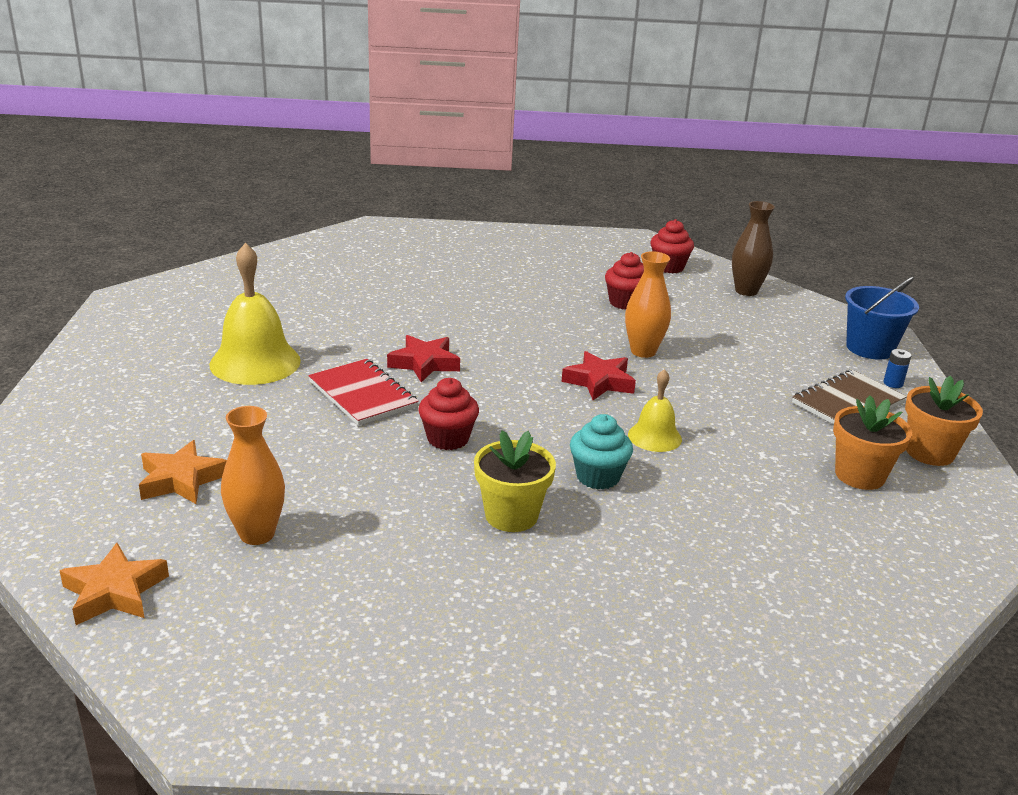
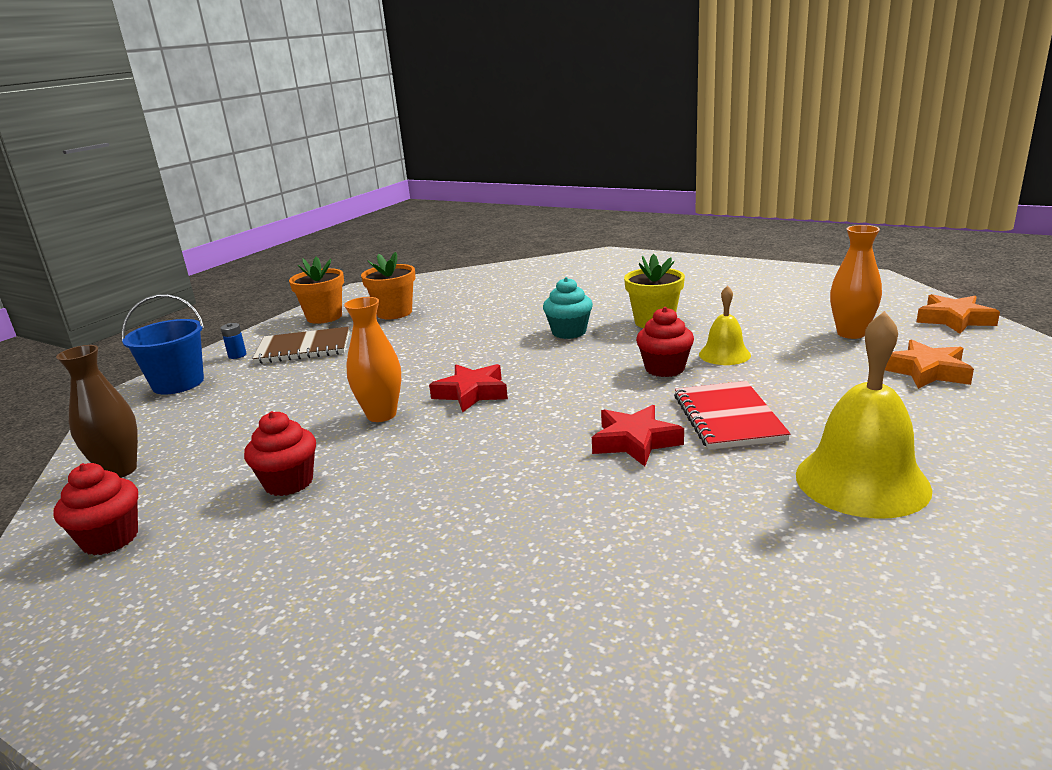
camera: 145 degrees left, 5 degrees down
(654, 437) = (491, 348): yellow bell -> yellow bell (724, 354)

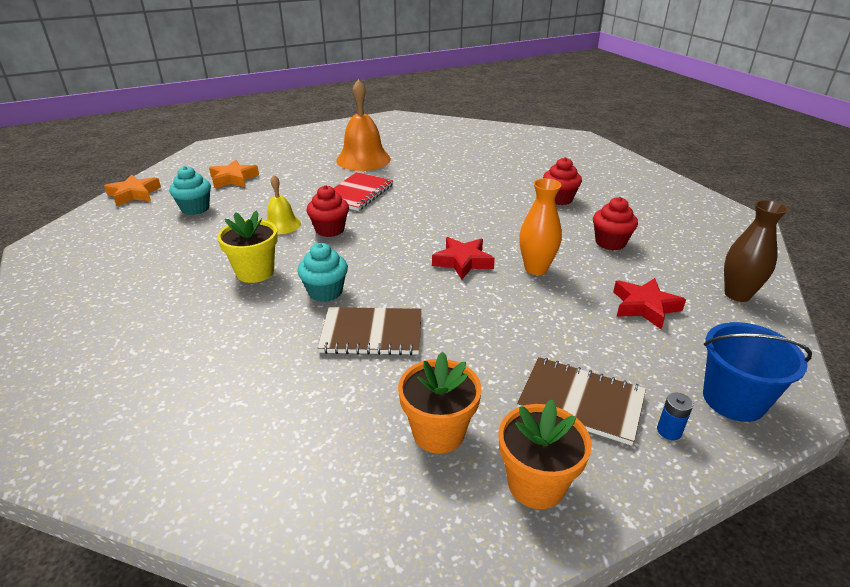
camera: 150 degrees left, 10 degrees up
(110, 539) = (714, 246): red cupcake -> red cupcake (559, 199)
(491, 328) = (372, 333): none -> brown notebook
(635, 442) = (415, 199): red star -> red star (644, 307)
(851, 333) = (195, 209): orange vase -> turquoise cupcake
(862, 481) = (363, 159): yellow bell -> orange bell

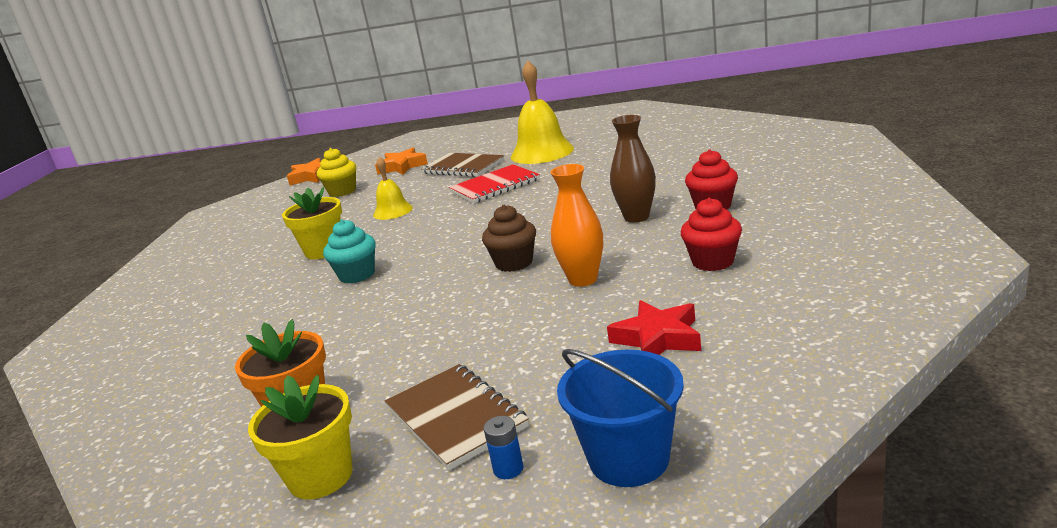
camera: 35 degrees right, 10 degrees down
(195, 209) = (342, 191): turquoise cupcake -> yellow cupcake
(330, 230) = (427, 219): red cupcake -> none
(363, 159) = (542, 152): orange bell -> yellow bell
(372, 333) = (350, 317): brown notebook -> brown notebook (463, 167)
(463, 262) = (514, 263): red star -> brown cupcake
(536, 484) = (321, 476): orange flower pot -> yellow flower pot
(737, 294) = (809, 345): brown vase -> brown vase (636, 217)

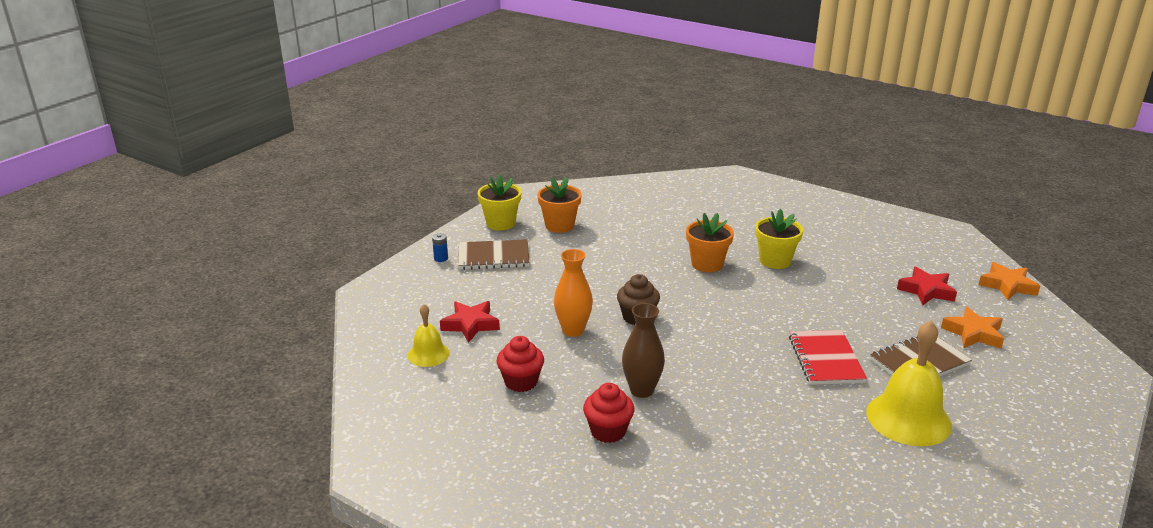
camera: 115 degrees right, 5 degrees up
(342, 191) = (926, 291): yellow cupcake -> red star
(357, 275) = (707, 264): turquoise cupcake -> orange flower pot
(393, 211) = (828, 301): yellow bell -> yellow bell (428, 354)
(629, 459) = (403, 283): blue bucket -> none

